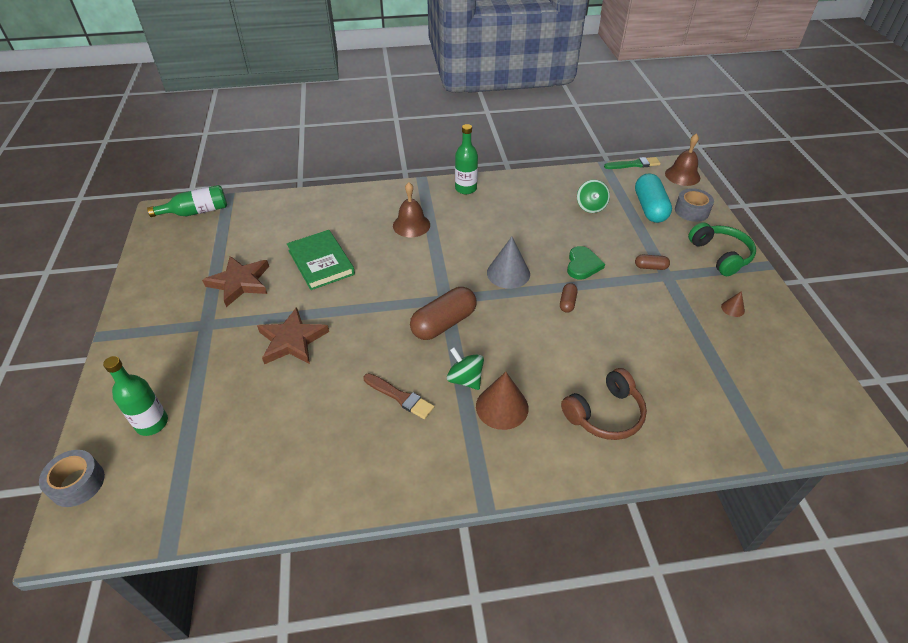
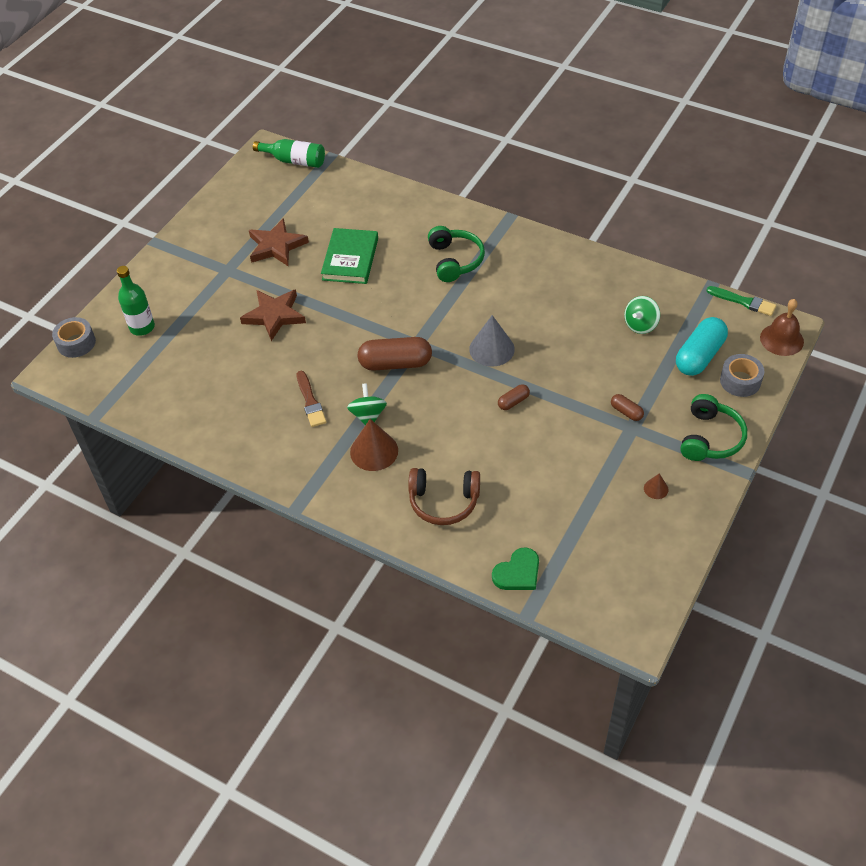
camera: 40 degrees right, 5 degrees up
(411, 225) = (455, 260): brown bell -> green headphones
(466, 189) = (540, 247): green bottle -> none
(582, 265) = (566, 376): green heart -> green heart (518, 572)

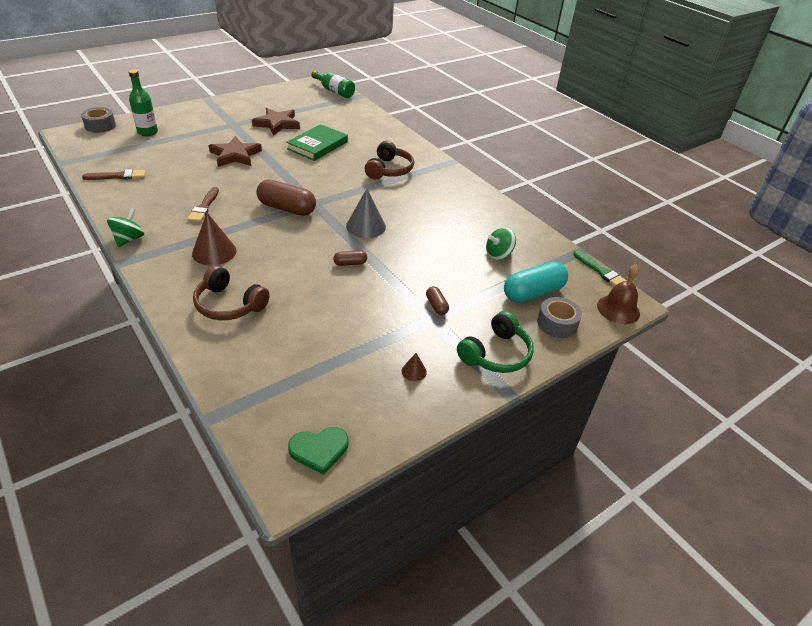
camera: 20 degrees right, 10 degrees down
(177, 405) = (118, 176): none -> brown brush
(368, 416) = (234, 230): green spinning top -> green spinning top (129, 239)
(455, 260) = (389, 170): green headphones -> brown headphones
(518, 572) = (234, 381): green heart -> green heart (319, 450)

